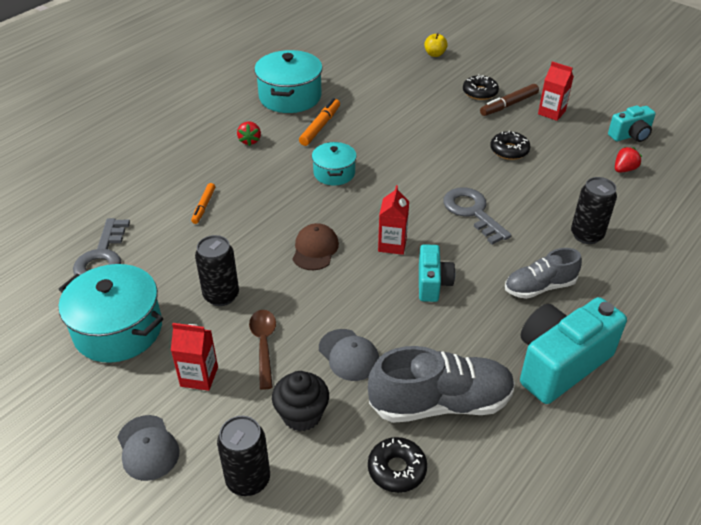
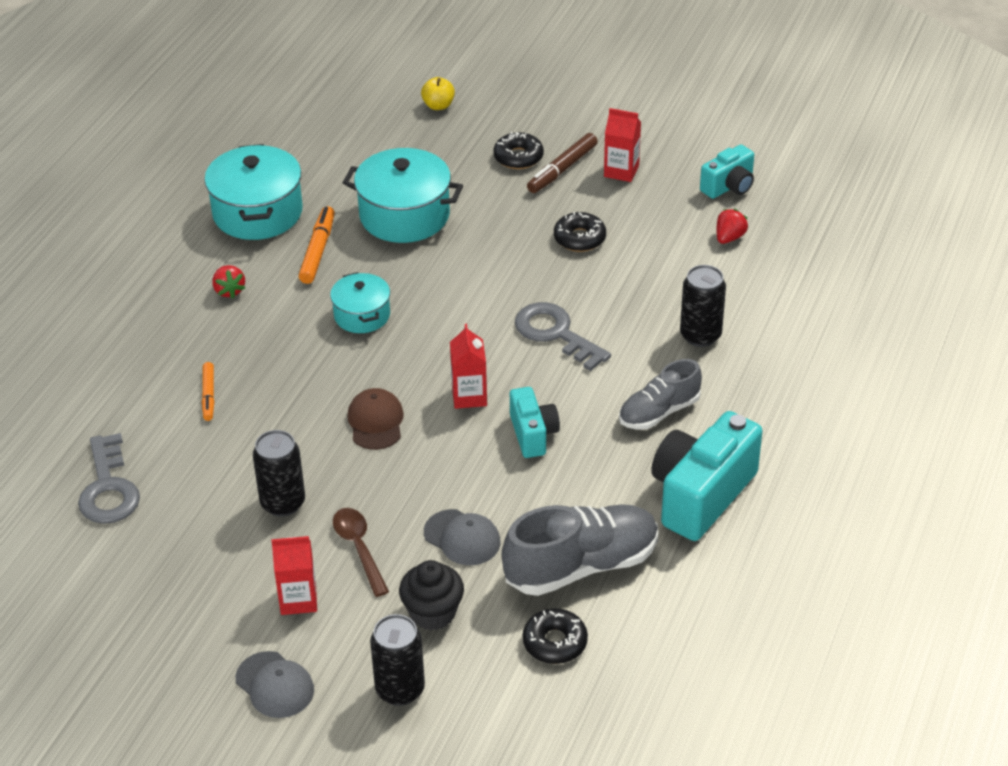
camera: 15 degrees left, 0 degrees up
(118, 329) = (175, 570): turquoise pot -> turquoise pot (404, 215)

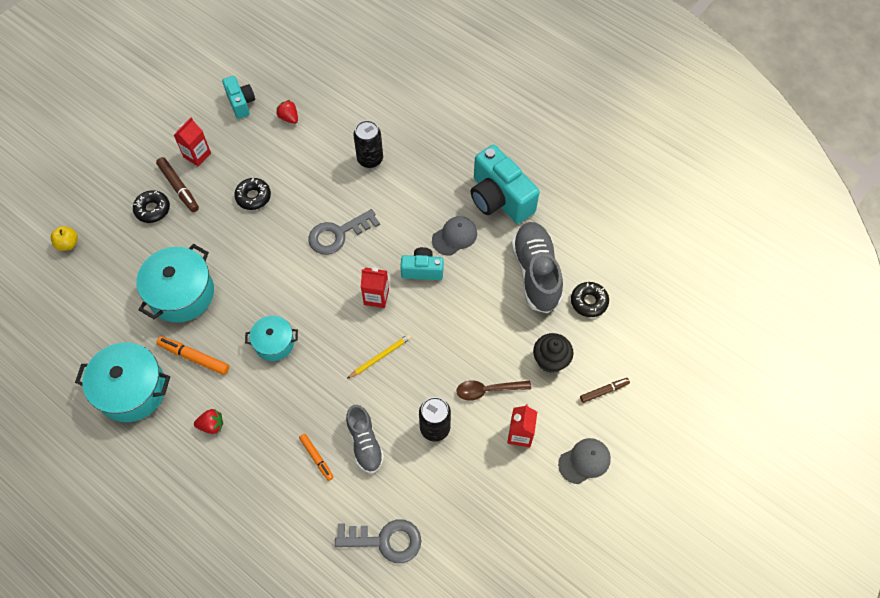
camera: 75 degrees left, 20 degrees up
(208, 395) = (316, 458): orange marker -> orange marker turned 45 degrees clockwise
(376, 422) = (380, 357): brown cap -> yellow pencil
(400, 689) = (604, 391): black can -> brown marker
(462, 538) = (496, 330): grey cap -> grey cap (454, 236)
(659, 412) = (427, 199): grey shoe -> grey shoe (365, 443)

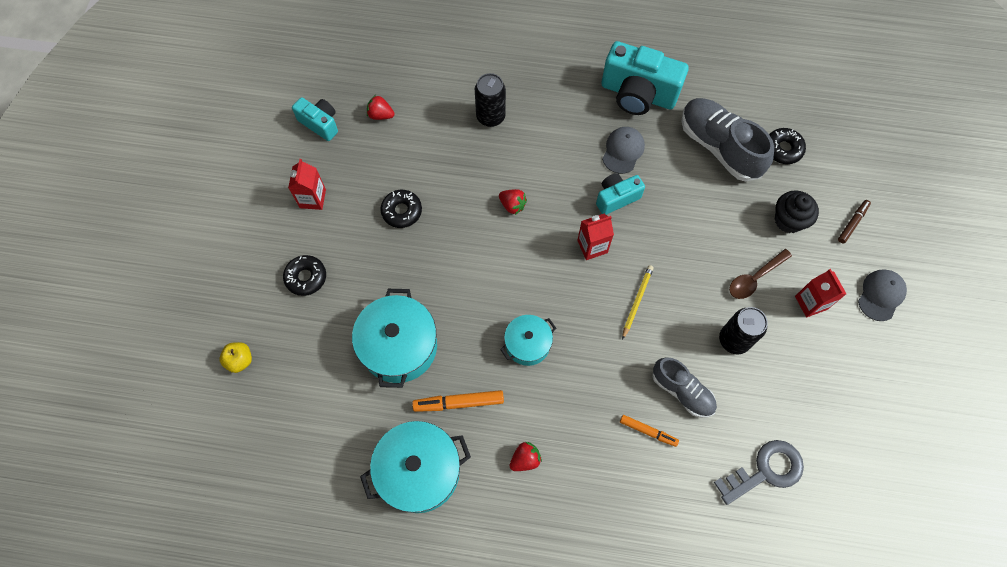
camera: 30 degrees left, 5 degrees up
(179, 187) = (317, 241): brown marker -> none
(338, 234) = (512, 205): grey key -> red strawberry

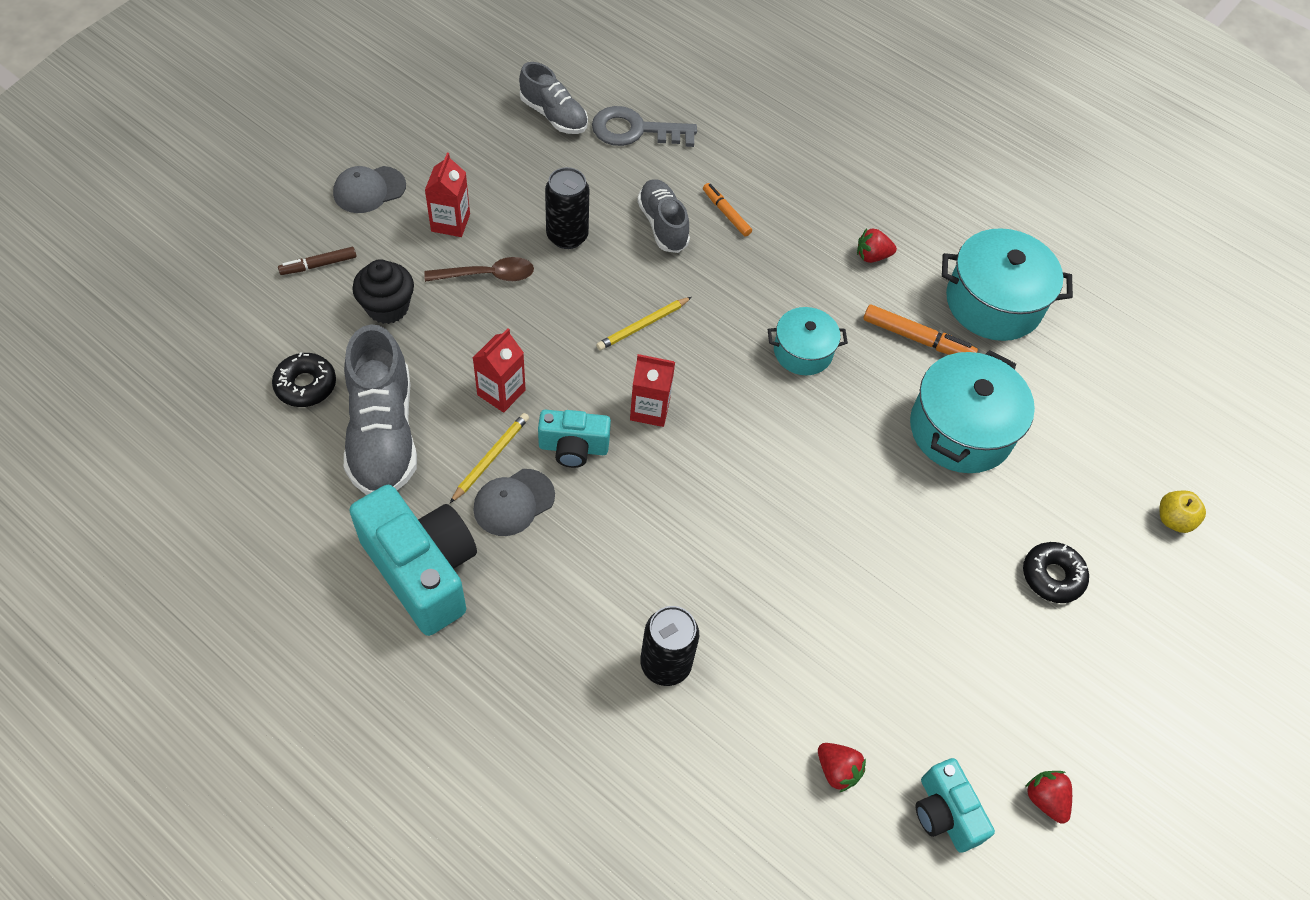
camera: 155 degrees left, 10 degrees down
(312, 198) = (1003, 687): red carton -> red carton (501, 392)
(402, 211) = (878, 593): black donut -> none
(512, 205) = (718, 515): red strawberry -> red strawberry (1045, 799)
(654, 167) = (491, 458): none -> yellow pencil
(831, 445) = (554, 115): none -> grey shoe

